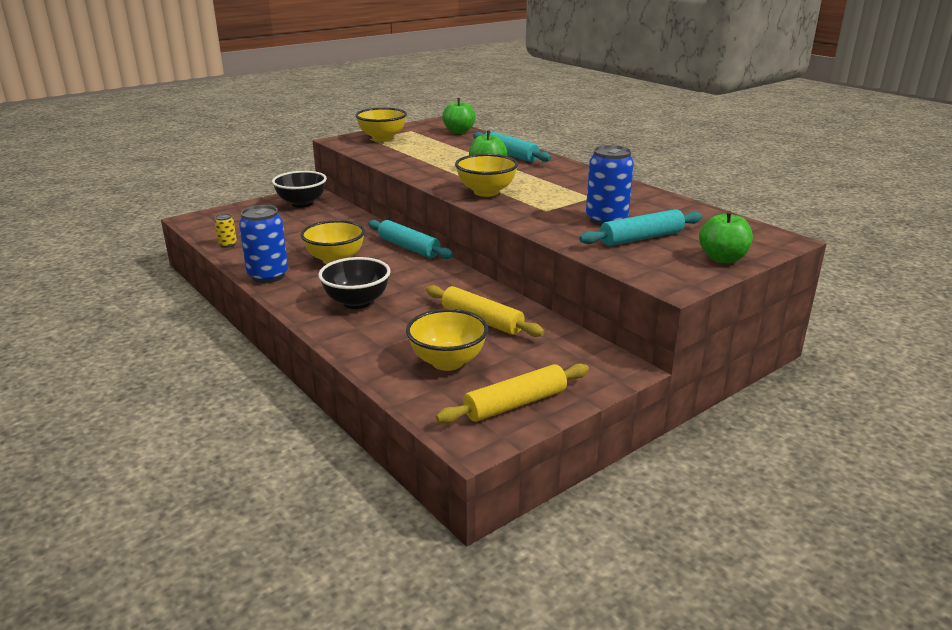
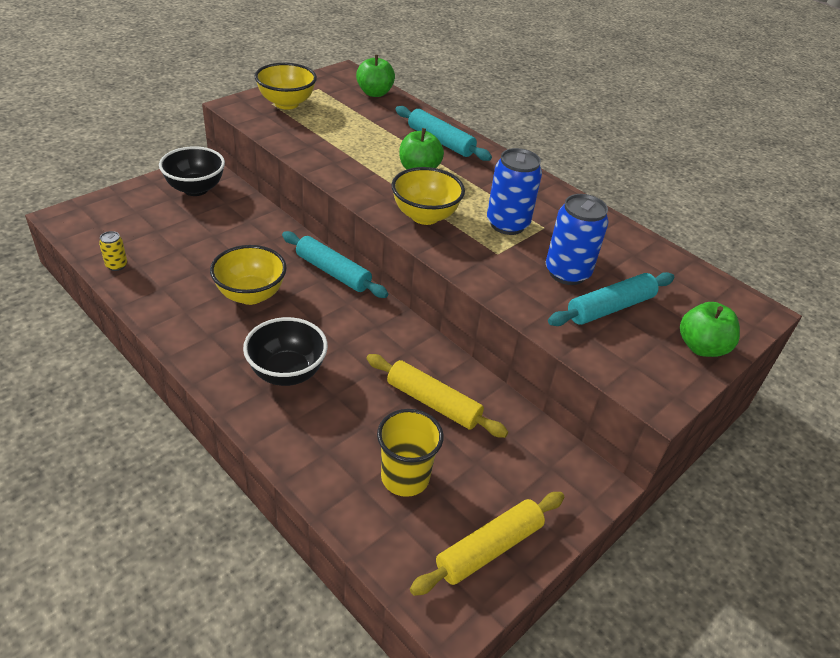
camera: 10 degrees left, 15 degrees up
(268, 276) = (175, 324): blue can -> blue can (507, 224)
(447, 362) = (405, 477): yellow bowl -> yellow cup

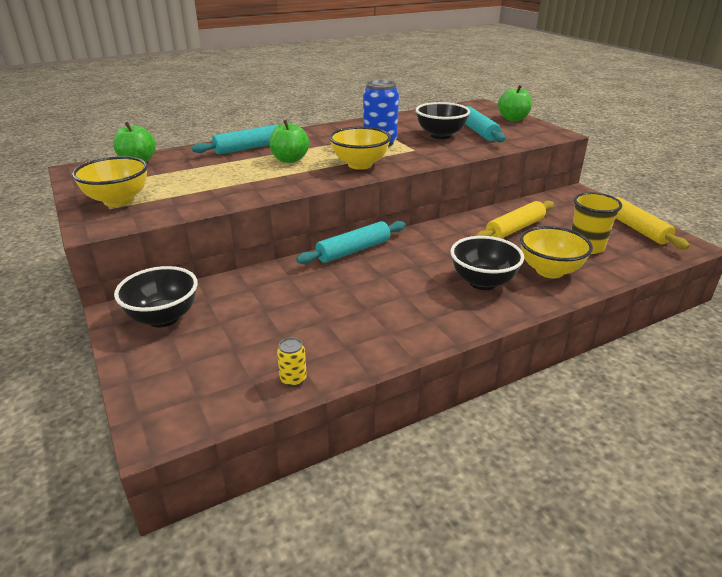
camera: 70 degrees left, 10 degrees down
(251, 295) = (374, 293): yellow bowl -> yellow bowl (549, 271)
(567, 273) = (440, 135): blue can -> black bowl

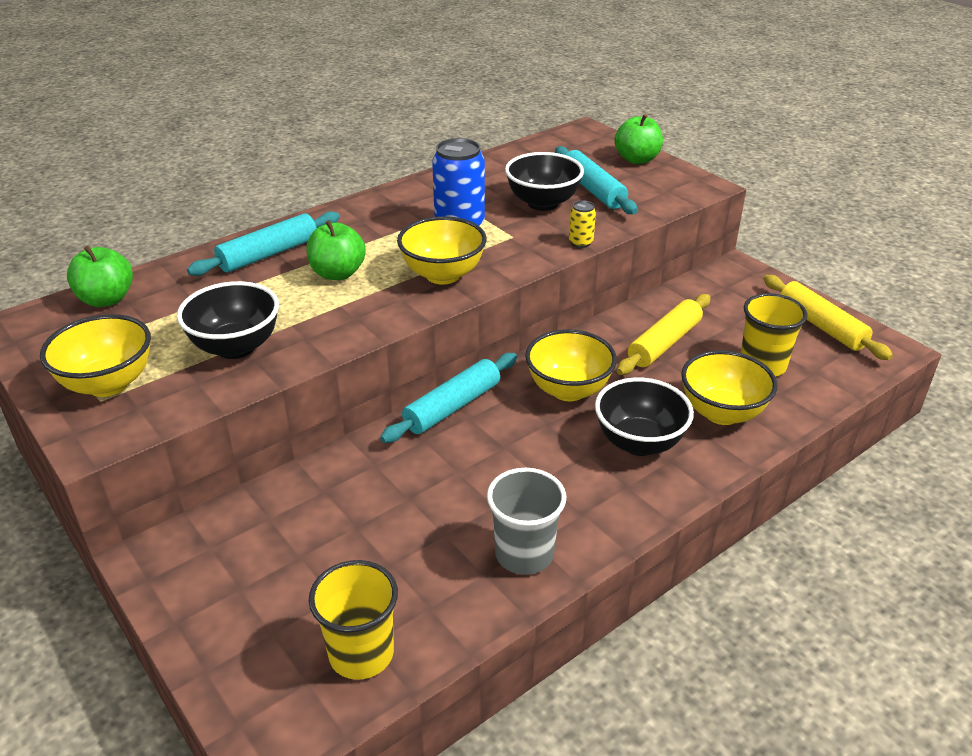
camera: 10 degrees left, 5 degrees up
(163, 318) = (217, 559): black bowl -> black bowl (236, 347)
(241, 384) = (361, 653): none -> yellow cup
(293, 379) = (428, 636): yellow can -> yellow can (580, 243)
(379, 338) = (524, 554): none -> grey cup
(438, 248) = (568, 390): none -> yellow bowl

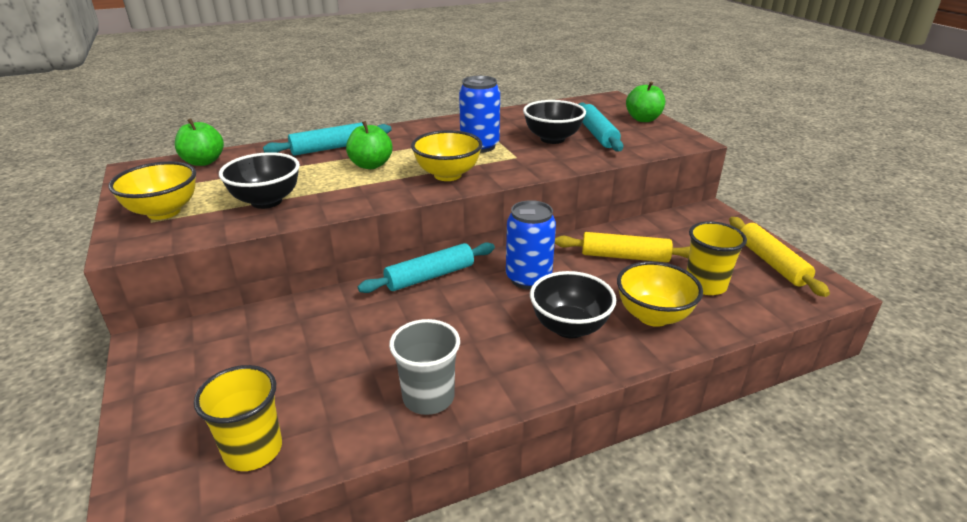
camera: 15 degrees right, 5 degrees down
(568, 390) = (528, 278): yellow bowl -> blue can
(580, 243) = (568, 167): yellow can -> none
(664, 343) = (624, 256): yellow rolling pin -> yellow rolling pin turned 45 degrees clockwise

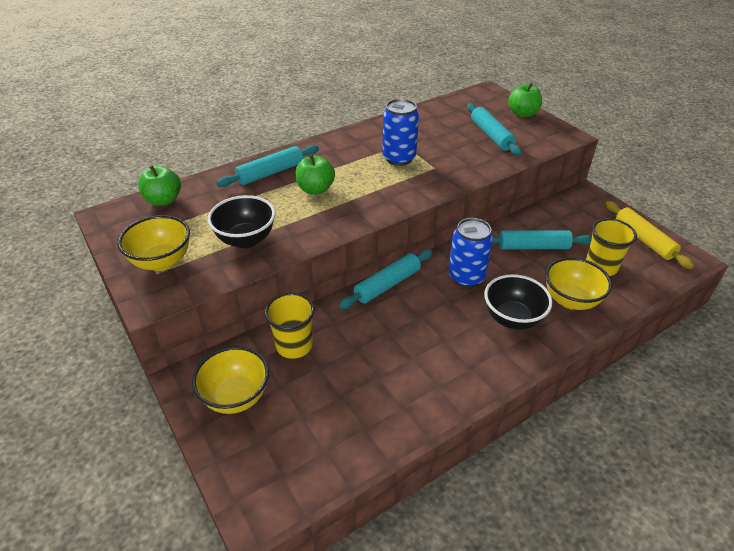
camera: 10 degrees left, 10 degrees up
(253, 450) = (318, 458): yellow cup -> yellow cup (294, 345)
(428, 397) = (430, 395): grey cup -> none
(447, 175) = (386, 194): yellow bowl -> yellow bowl (236, 397)
(552, 139) = (456, 144): black bowl -> none
(624, 256) = (533, 247): yellow rolling pin -> turquoise rolling pin

